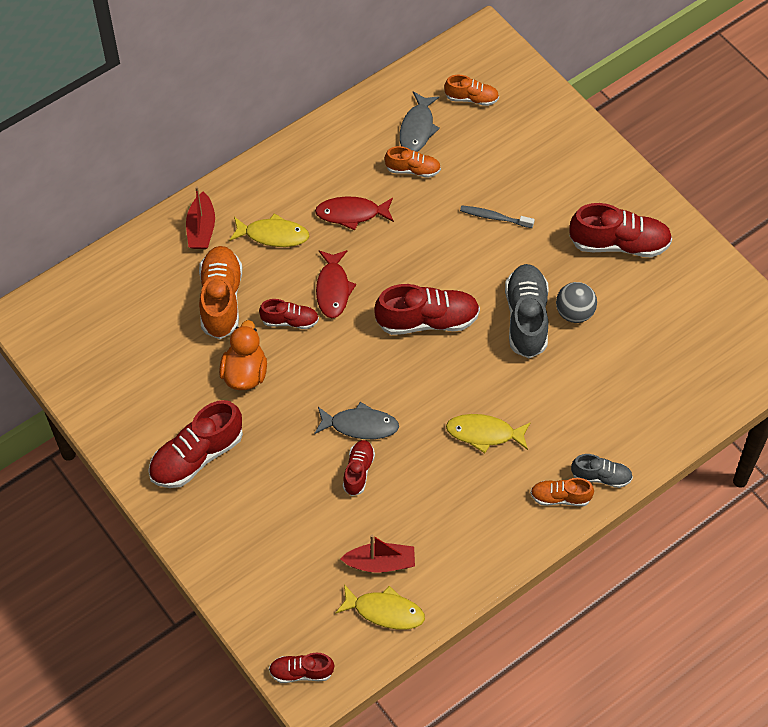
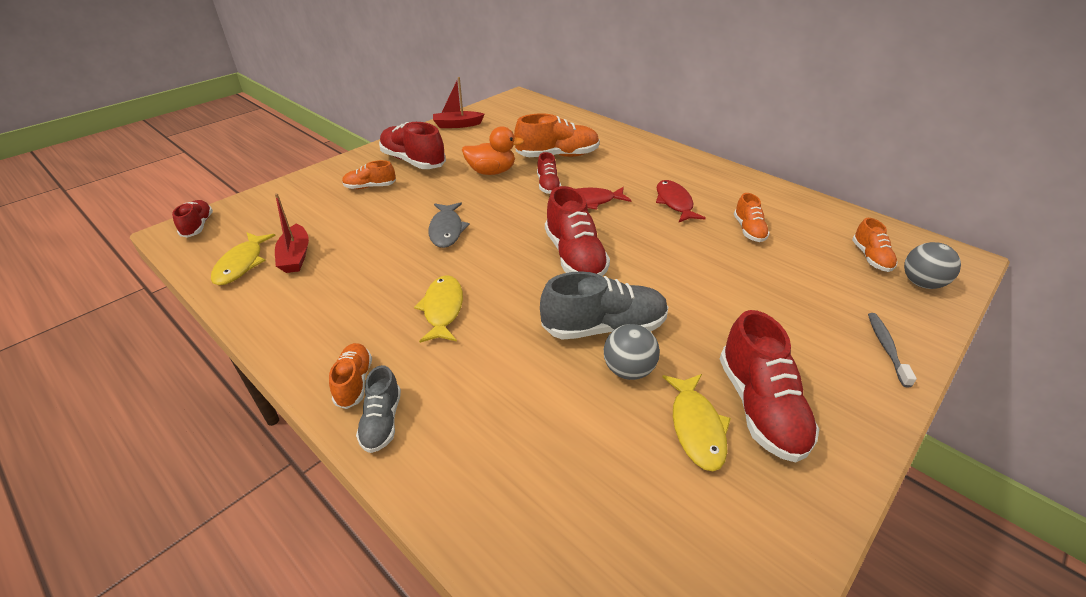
camera: 80 degrees right, 20 degrees down
(201, 229) = (619, 142): red boat -> red boat (457, 125)
(251, 502) = (370, 187): none -> orange shoe
(273, 235) = (630, 169): yellow fish -> yellow fish (696, 427)
(358, 471) = (397, 234): red shoe -> none
(417, 128) = (800, 228): grey fish -> none
(494, 217) = (728, 289): grey toothbrush -> grey toothbrush (886, 348)
(510, 82) = (921, 283): none -> grey ball

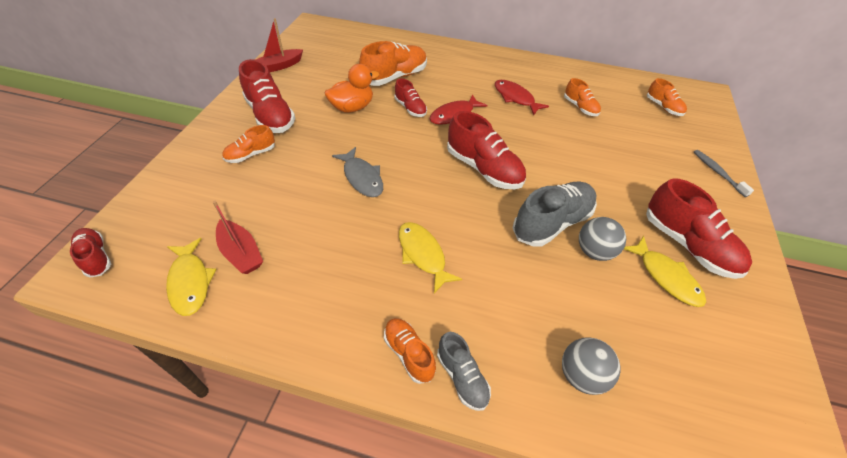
camera: 30 degrees left, 10 degrees up
(413, 161) = (270, 116): red shoe -> red shoe turned 135 degrees counterclockwise
(921, 283) = (701, 118): grey ball -> grey ball (581, 375)

